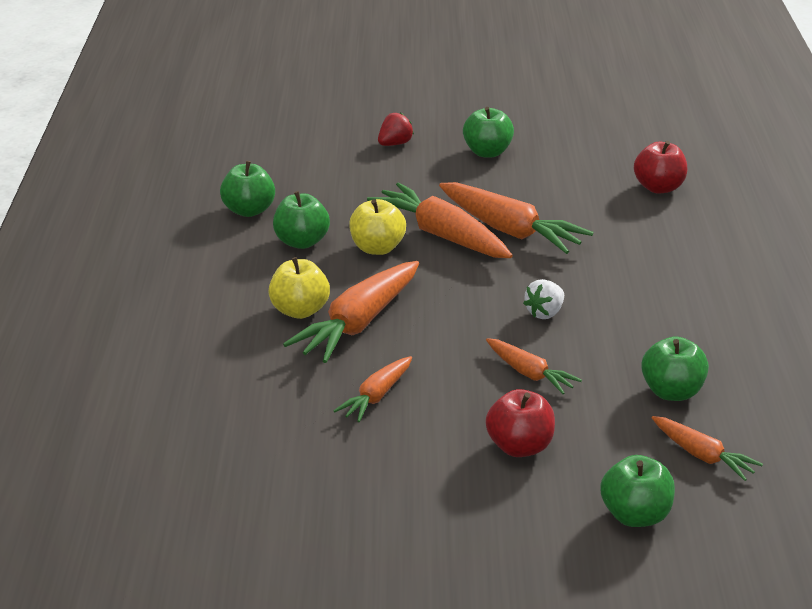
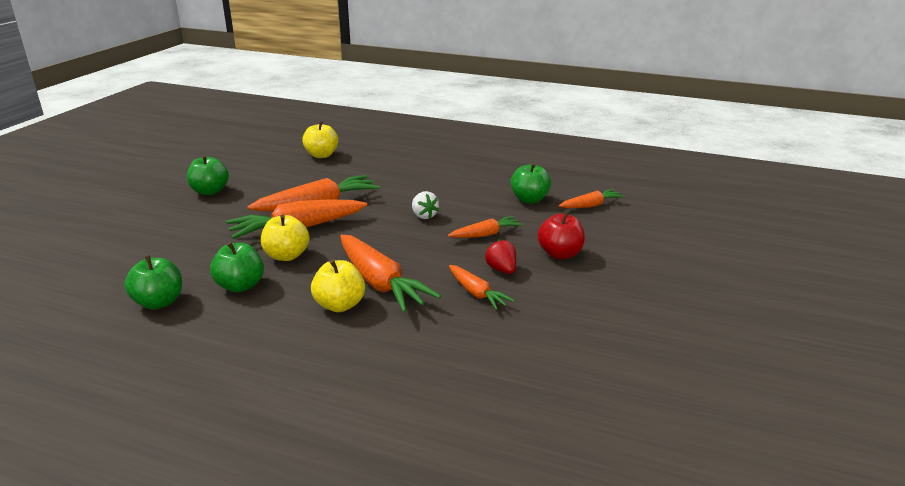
camera: 70 degrees left, 5 degrees down
(395, 144) = (148, 220): red strawberry -> red strawberry (501, 270)
(635, 515) = (637, 235): green apple -> none
(658, 188) = (321, 155): red apple -> yellow apple

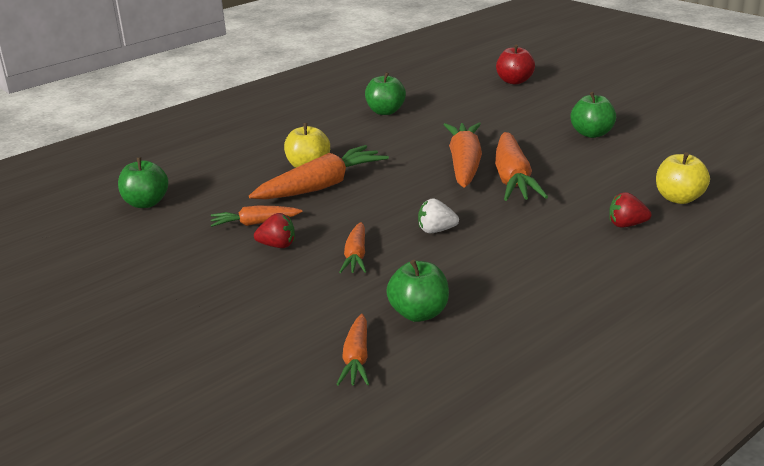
camera: 120 degrees right, 0 degrees up
(240, 286) = (380, 136): green apple -> green apple (146, 203)
(286, 256) = (413, 155): yellow apple -> none
(369, 164) = (626, 225): none -> red strawberry
(380, 283) = (322, 186): orange carrot -> orange carrot turned 150 degrees clockwise
(560, 254) = (267, 288): red apple -> red apple (514, 81)

